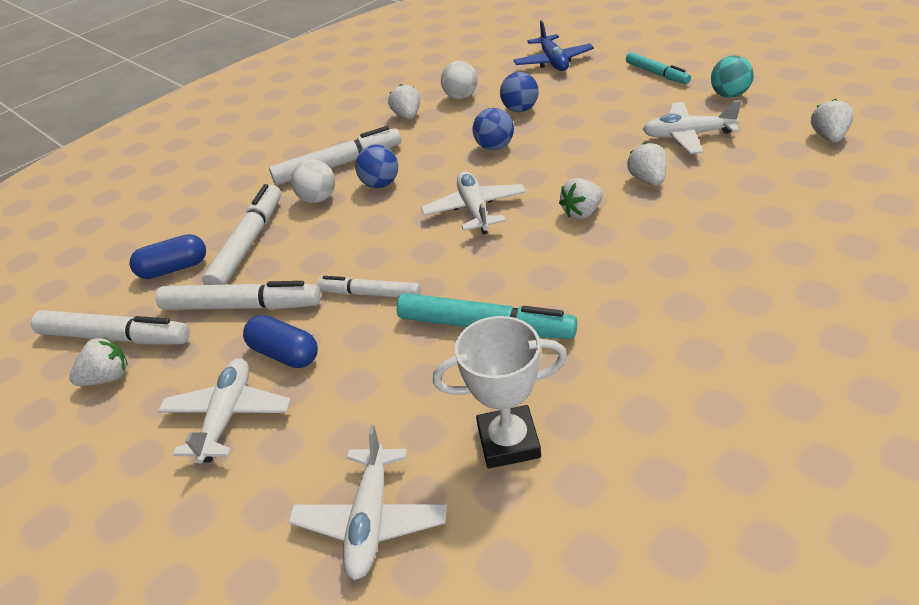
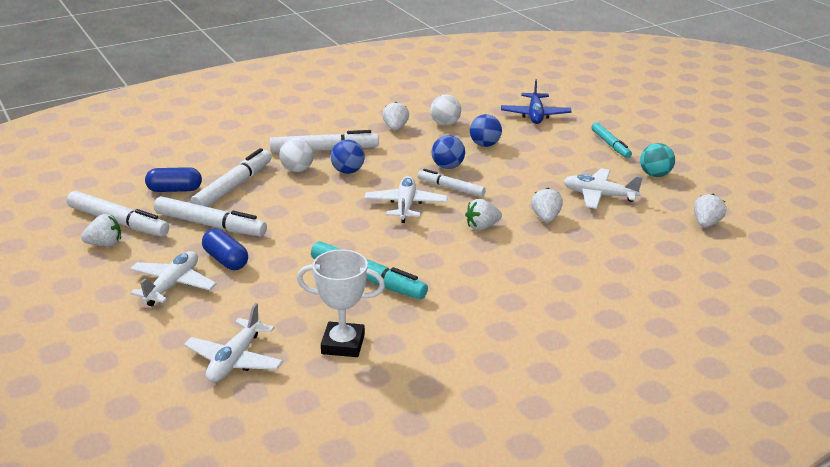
camera: 10 degrees right, 10 degrees down
(370, 294) = (301, 240): white marker -> white marker (451, 188)

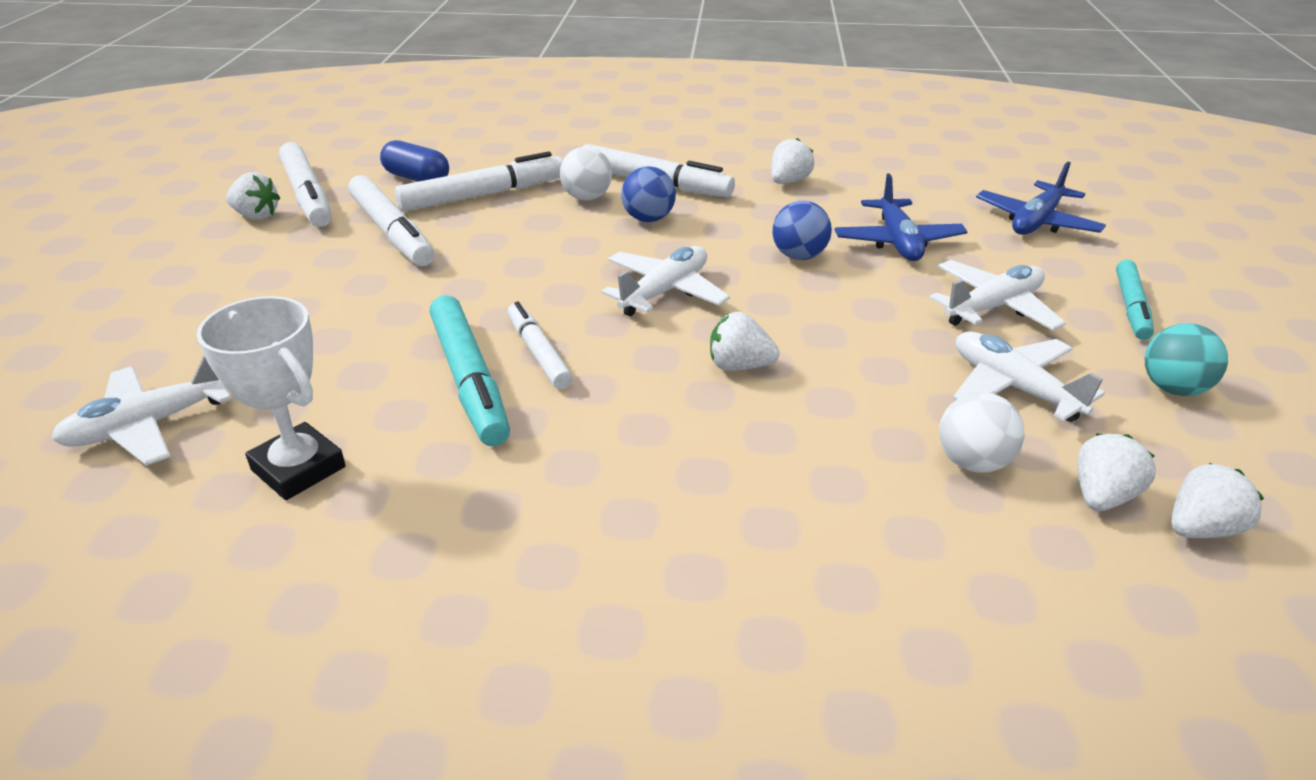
camera: 35 degrees right, 5 degrees up
(172, 285) = (242, 291): white plane -> white plane (993, 307)
(226, 260) = (343, 282): blue capsule -> none
(445, 124) = (869, 196): white ball -> white ball (972, 462)
(451, 188) = (764, 288): white marker -> white marker (538, 353)
(485, 145) = (897, 241): blue ball -> blue plane
(546, 218) = (867, 391): white strawberry -> white strawberry (1102, 496)

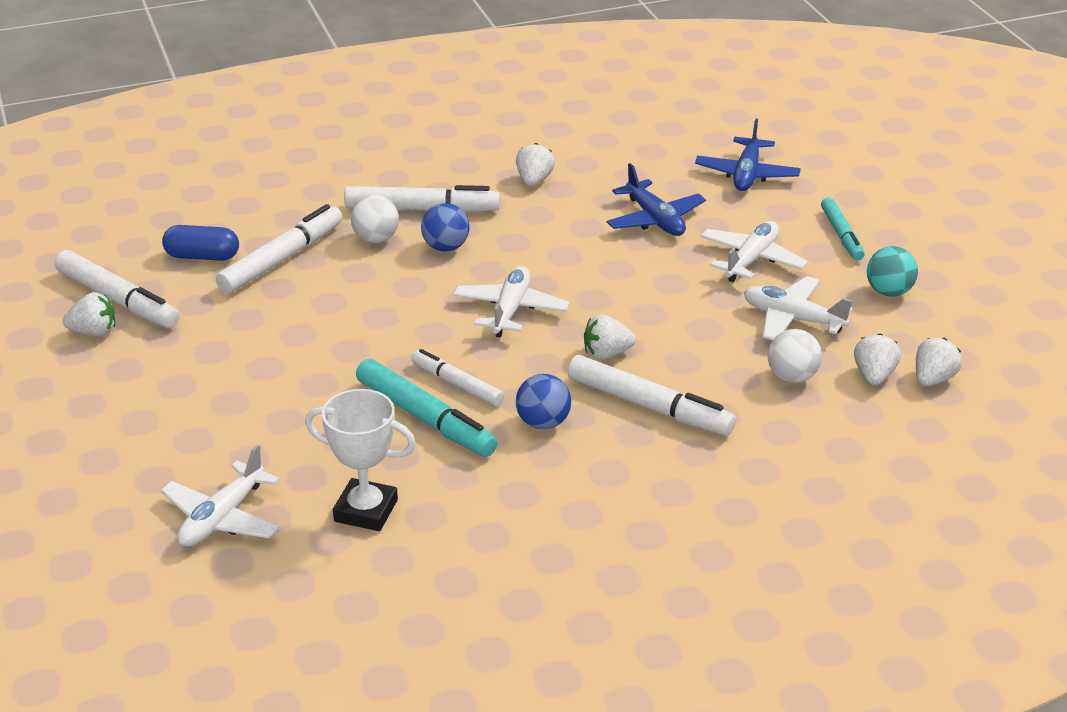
camera: 25 degrees left, 0 degrees up
(392, 232) = (237, 315): white marker -> white marker (649, 406)
(799, 256) = (589, 252): blue ball -> blue ball (543, 423)

